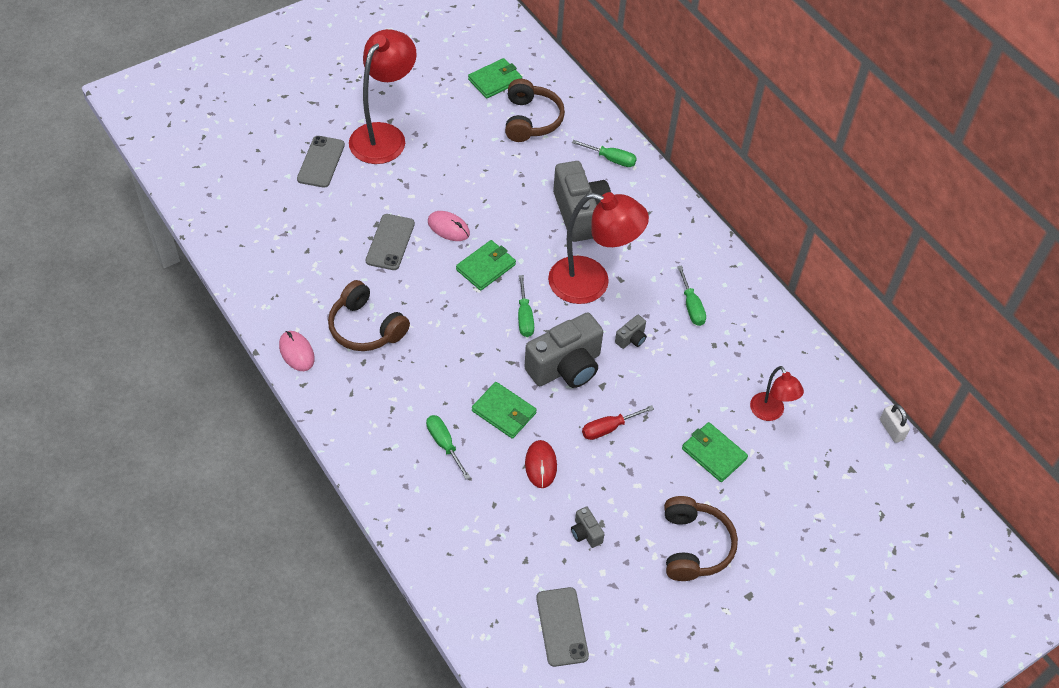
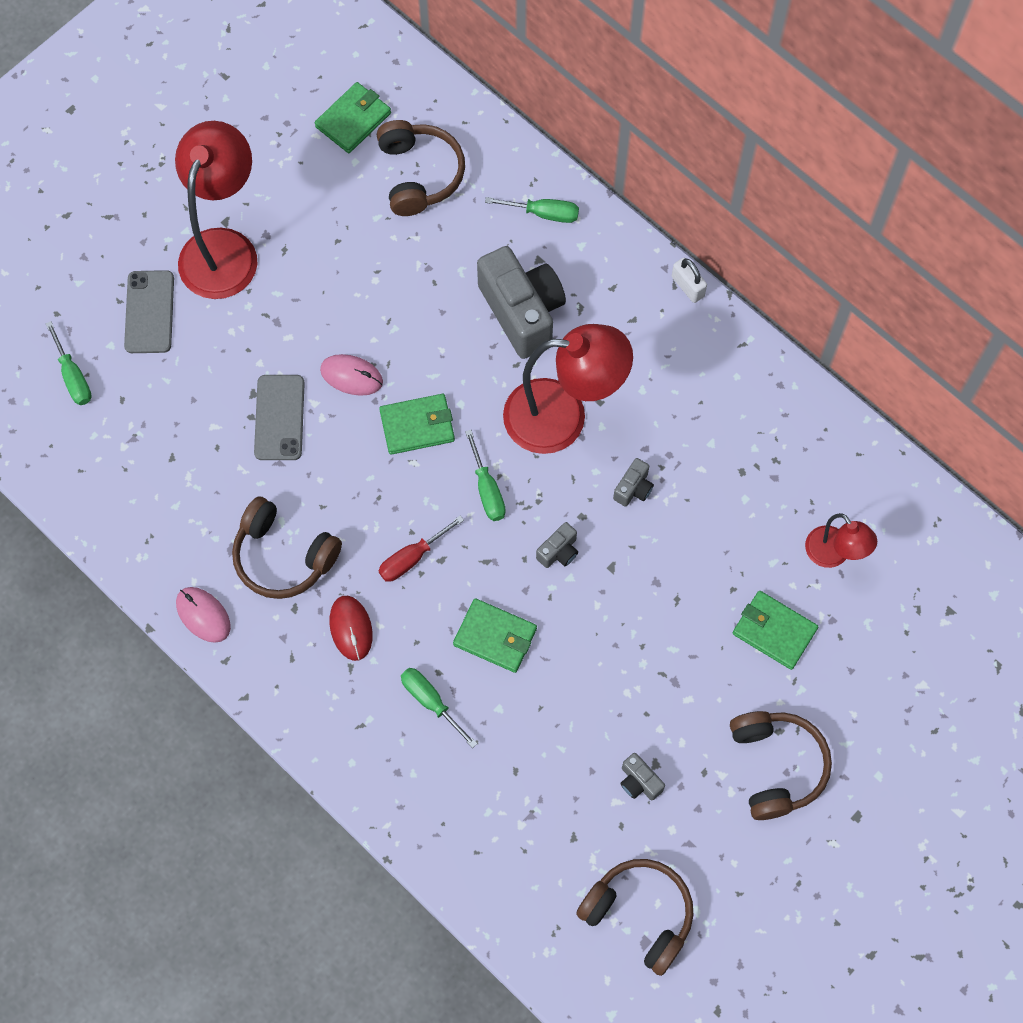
camera: 10 degrees left, 15 degrees up
(486, 267) = (417, 426): green wallet -> green wallet turned 45 degrees clockwise
(541, 465) = (560, 701): red mouse -> red mouse (351, 628)
(562, 627) = (639, 915): grey phone -> brown headphones
(566, 367) = (559, 552): grey camera -> grey camera, size x0.43
(608, 428) = (634, 627): red screwdriver -> red screwdriver (412, 558)
(691, 306) = (700, 420): green screwdriver -> green screwdriver (73, 376)
(891, 429) = (989, 541): white padlock -> white padlock (687, 286)

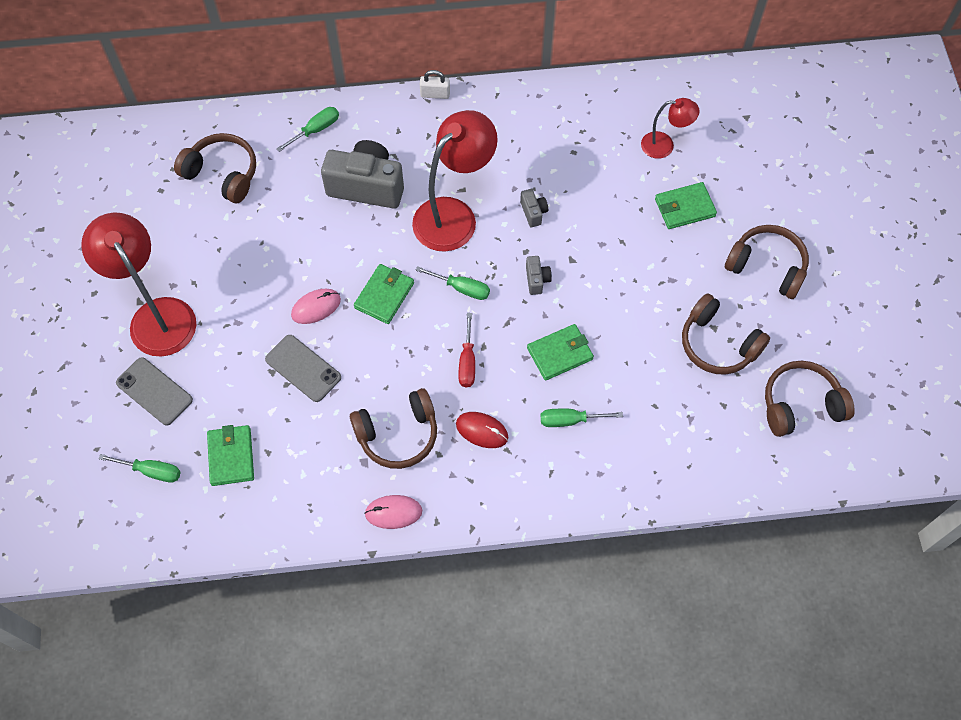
camera: 50 degrees left, 5 degrees down
(353, 120) = (149, 182): green wallet -> green wallet (231, 456)
(639, 782) = (718, 344): grey camera -> brown headphones

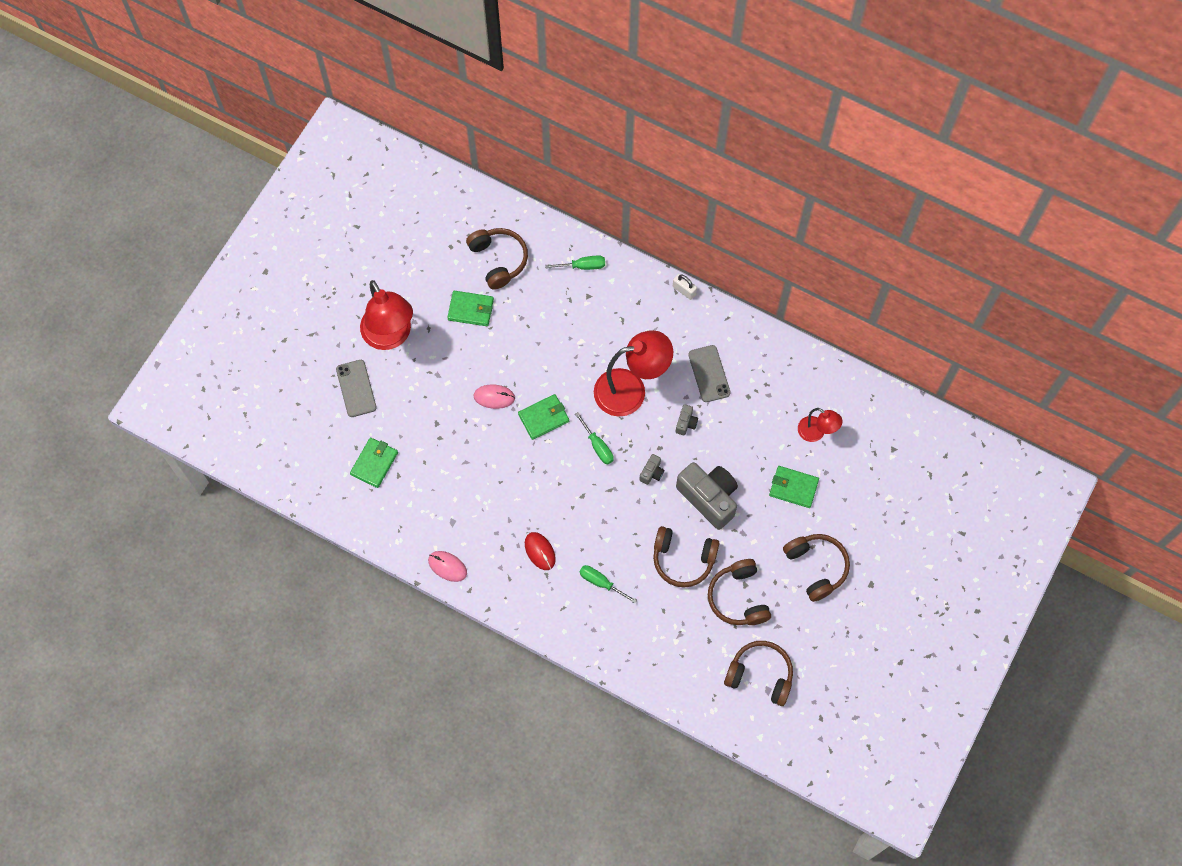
camera: 35 degrees right, 5 degrees up
(151, 471) = (321, 440): green screwdriver -> none
(156, 315) = (390, 336): red lamp -> red lamp turned 150 degrees clockwise
(303, 368) = (457, 434): grey phone -> grey phone (709, 374)
(366, 186) = (587, 331): grey camera -> grey camera (709, 498)
(398, 434) = (485, 518): brown headphones -> brown headphones (683, 559)
(467, 362) = (564, 499): red screwdriver -> none
(560, 354) = (628, 534): green wallet -> green wallet (470, 310)

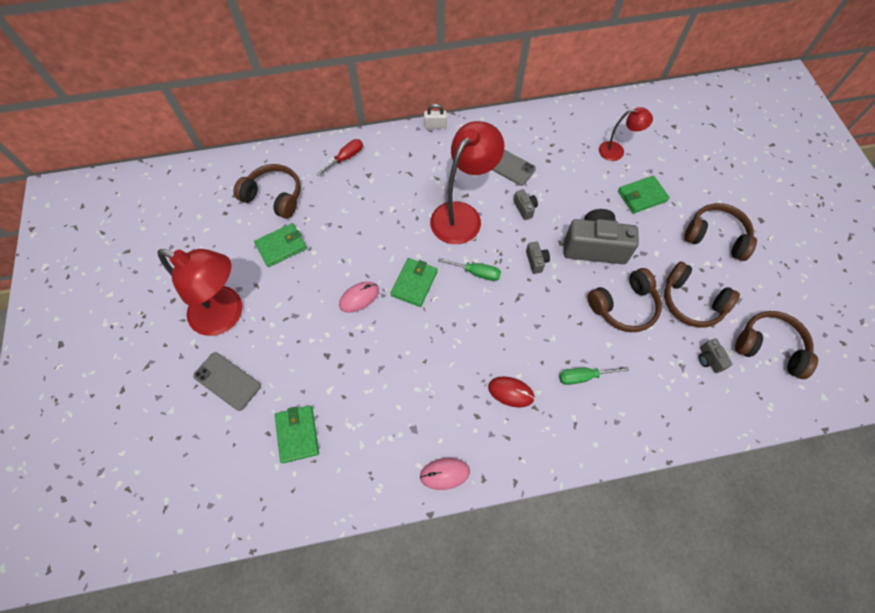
camera: 40 degrees left, 5 degrees down
(583, 266) = (345, 158): green screwdriver -> red screwdriver
(704, 646) = (709, 359): none -> grey camera
(760, 675) = (769, 347): brown headphones -> brown headphones turned 45 degrees clockwise

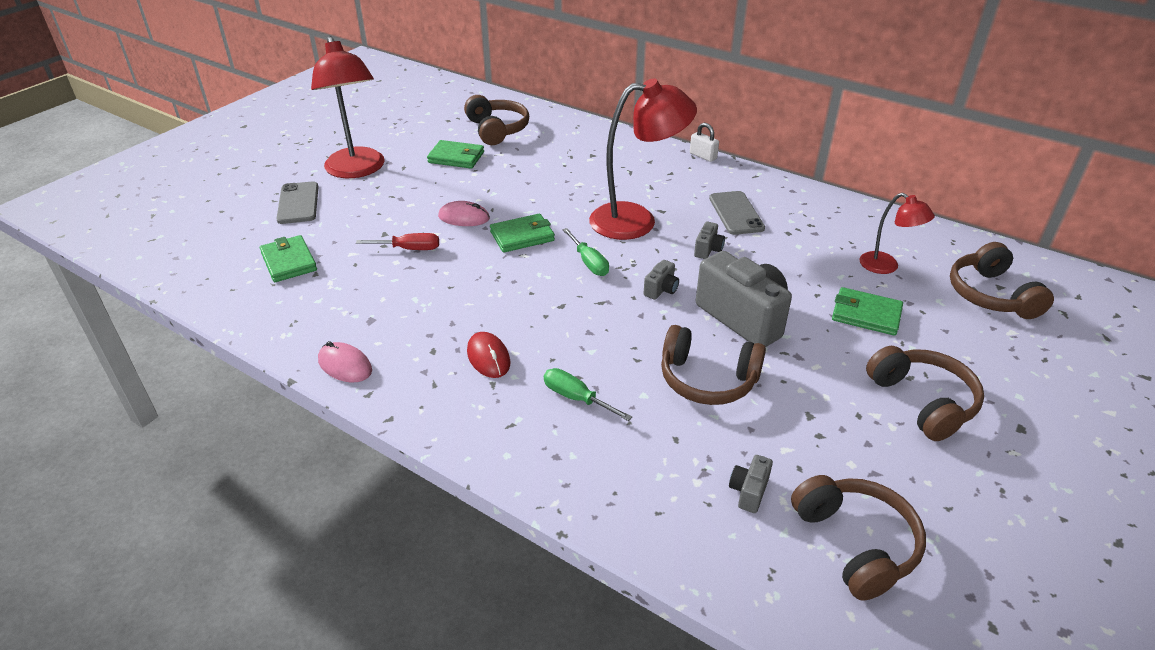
camera: 45 degrees right, 25 degrees down
(297, 434) = (289, 262): green wallet -> green wallet turned 60 degrees counterclockwise
(345, 158) = (589, 137): red screwdriver -> red screwdriver (409, 249)
(691, 302) = (800, 431): brown headphones -> brown headphones (991, 295)

